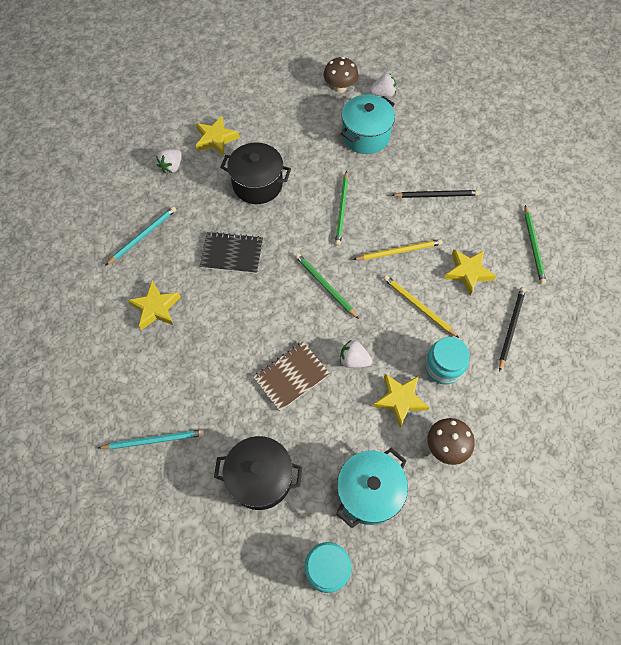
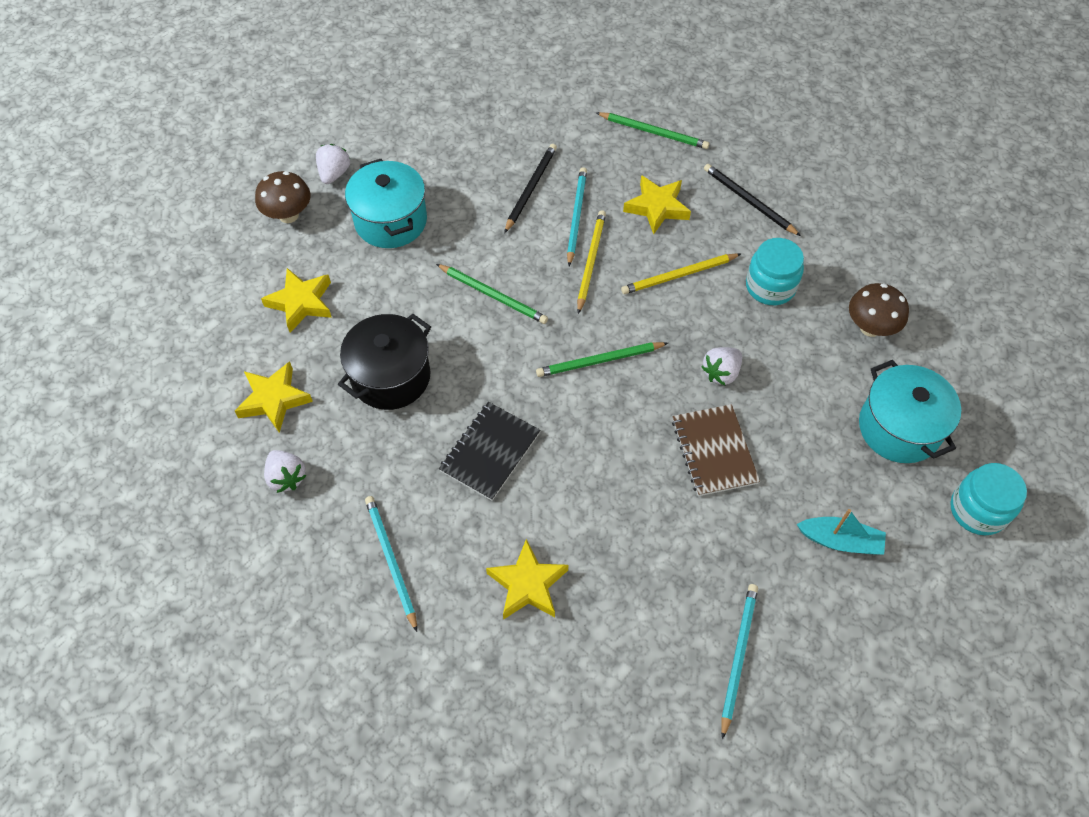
camera: 65 degrees left, 5 degrees down
(260, 478) = (840, 540): black pot -> turquoise boat
(400, 400) = (795, 347): yellow star -> yellow star (301, 303)
(430, 229) = (576, 216): none -> turquoise pencil

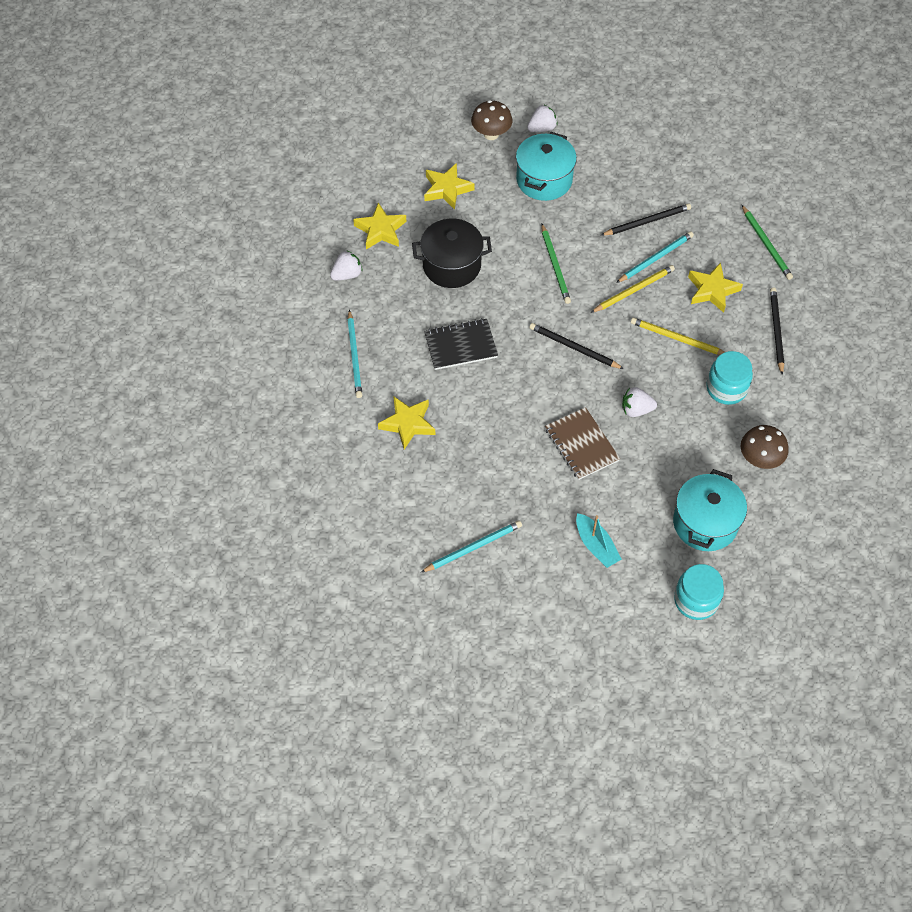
camera: 45 degrees right, 0 degrees up
(287, 477) = (347, 274): white strawberry -> white strawberry turned 135 degrees counterclockwise
(391, 561) = (354, 356): turquoise pencil -> turquoise pencil turned 150 degrees clockwise
(599, 361) = (574, 347): green pencil -> black pencil
(714, 451) = (581, 445): brown notebook -> brown notebook turned 60 degrees counterclockwise

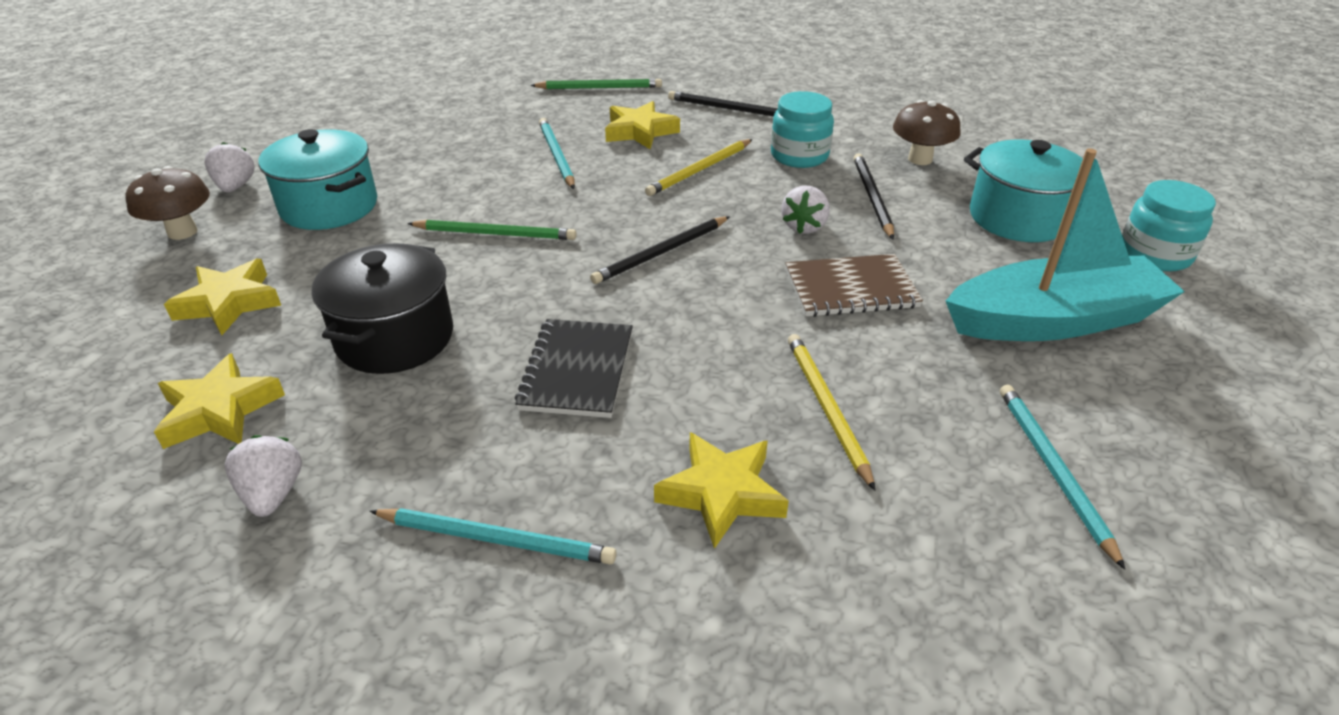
camera: 70 degrees left, 20 degrees down
(596, 545) = (1053, 320): turquoise boat -> turquoise boat, size x2.05
(634, 290) = (595, 182): yellow pencil -> yellow pencil (826, 408)
(647, 221) = (491, 148): black pencil -> black pencil (872, 197)

